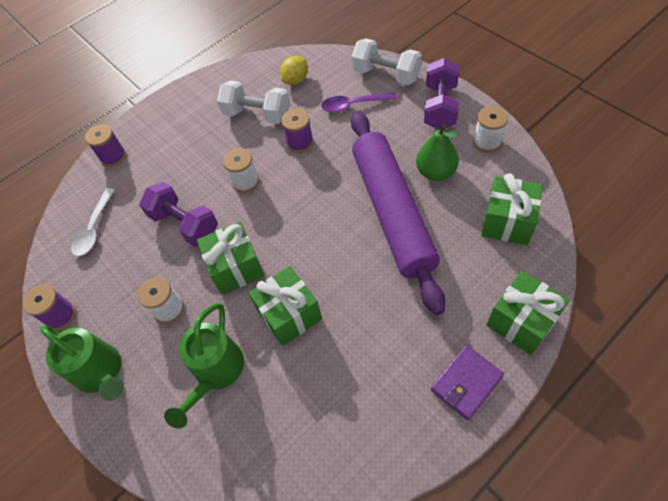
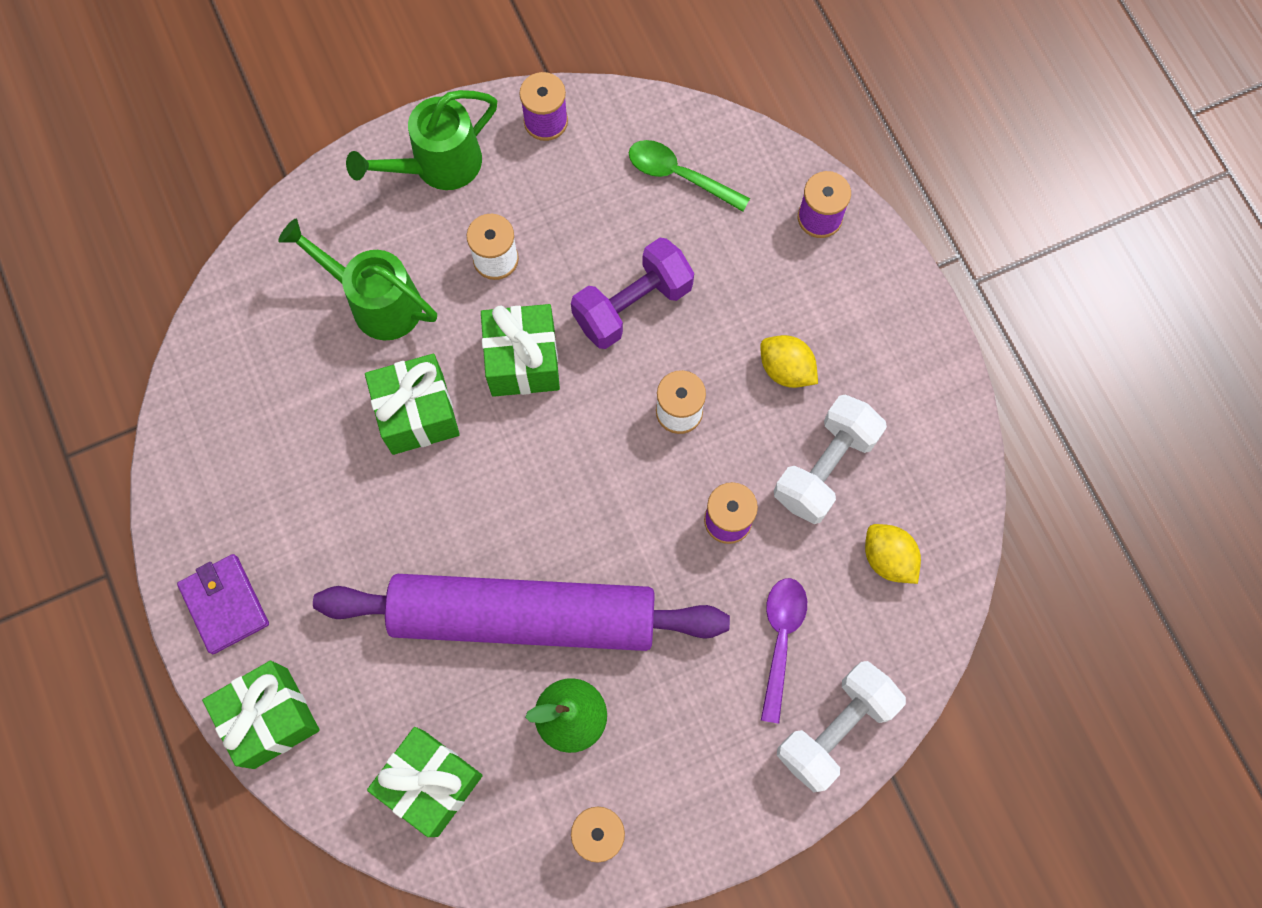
camera: 100 degrees right, 15 degrees up
(94, 228) = (679, 176): white spoon -> green spoon
(207, 144) = (786, 369): none -> yellow lemon
(440, 107) = (713, 791): purple dumbbell -> none

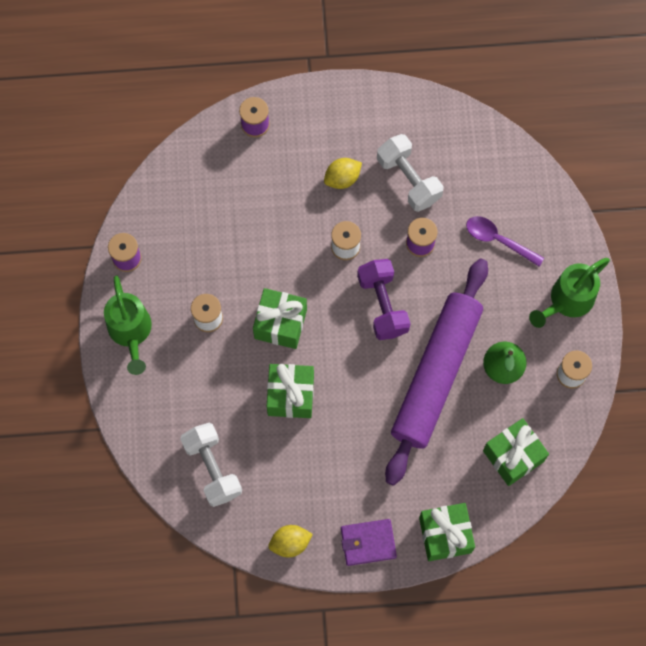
camera: 70 degrees left, 0 degrees up
(377, 302) = (208, 397): green watering can -> green watering can (567, 301)
(632, 305) = (269, 249): purple dumbbell -> purple dumbbell (382, 305)
(679, 176) = (195, 193): green spoon -> none
(835, 729) = (557, 230): white dumbbell -> white dumbbell (212, 468)
(888, 558) = (473, 166): yellow lemon -> yellow lemon (290, 543)

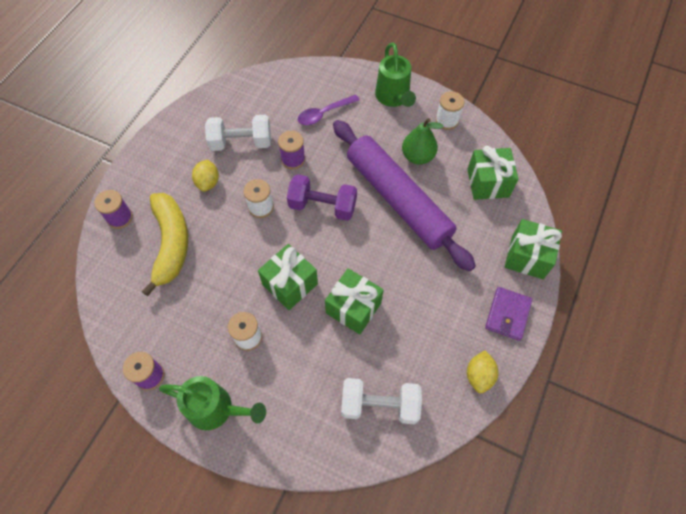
camera: 60 degrees left, 10 degrees down
(256, 189) = (171, 244): none -> yellow banana

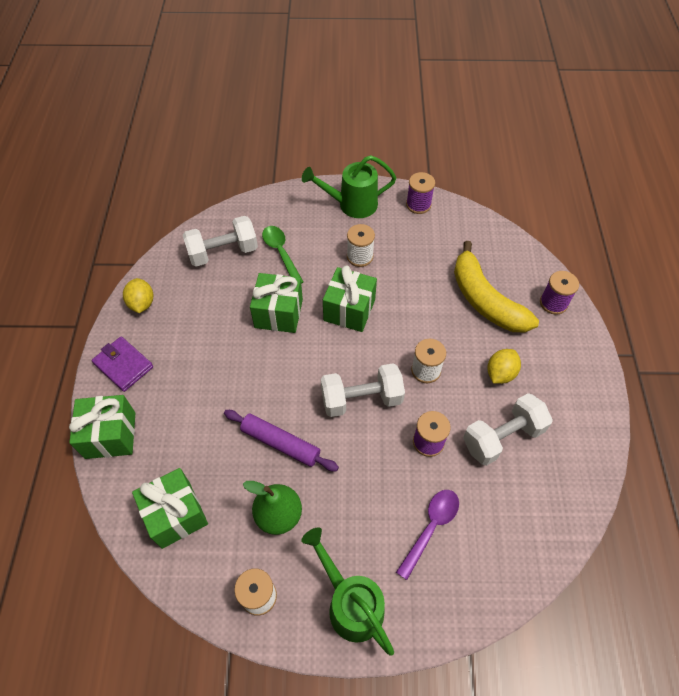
camera: 155 degrees right, 5 degrees down
(208, 182) = (500, 373): yellow lemon -> yellow lemon turned 60 degrees clockwise
(321, 376) = (281, 253): none -> green spoon
(322, 206) = (361, 399): purple dumbbell -> white dumbbell
(397, 199) = (280, 443): purple rolling pin -> purple rolling pin, size x0.49
(507, 314) = (123, 365): purple wallet -> purple wallet turned 45 degrees counterclockwise

